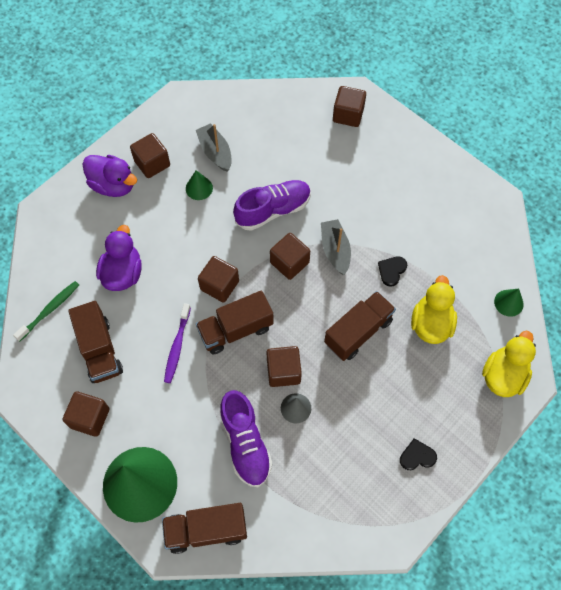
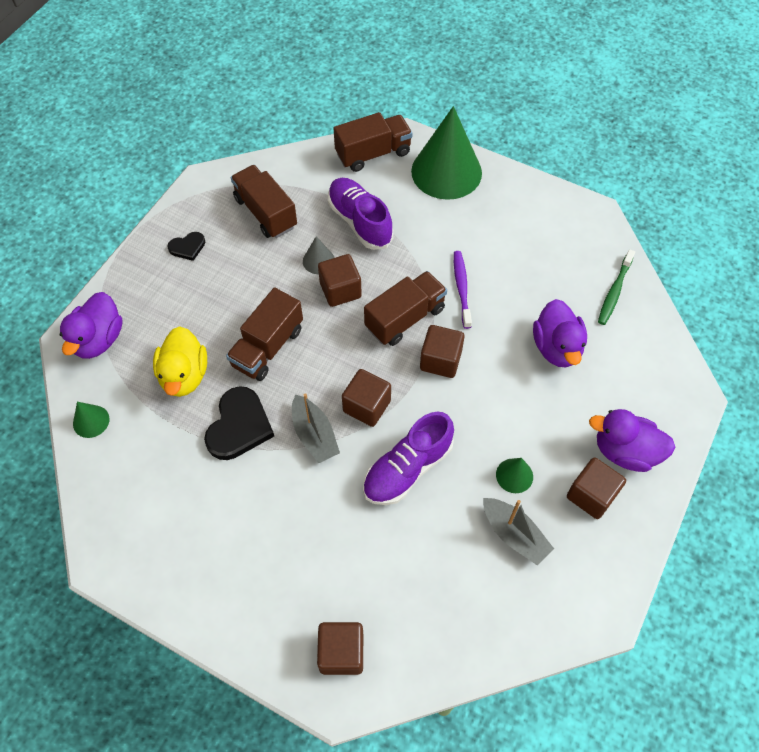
camera: 165 degrees right, 5 degrees down
(90, 418) = (518, 209): brown cube -> none
(99, 350) = (540, 267): brown truck -> brown truck (265, 213)
(391, 271) = (239, 426): black heart -> black heart, size x1.84
(503, 375) = (98, 340): yellow duck -> purple duck

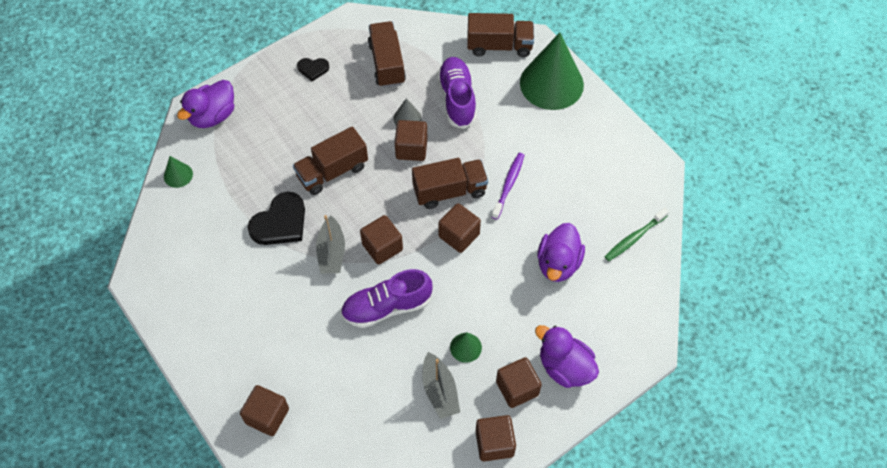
camera: 25 degrees right, 0 degrees up
(184, 375) = (260, 168): yellow duck -> none
(602, 565) = (494, 443): none -> brown cube

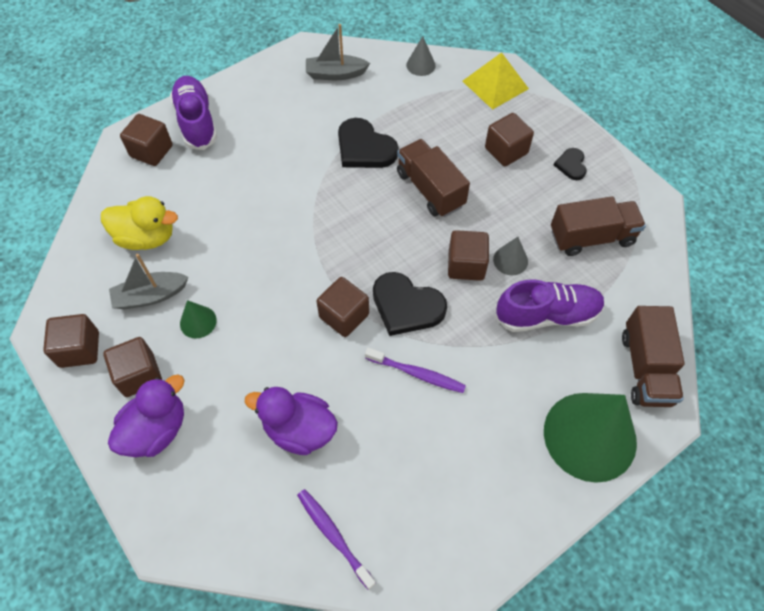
camera: 90 degrees right, 0 degrees up
(178, 175) = (420, 65): green cone -> grey cone
(213, 116) = (495, 85): purple duck -> yellow pyramid
(331, 252) = (326, 193): grey boat -> grey boat (335, 74)
(375, 404) = (147, 237): none -> yellow duck
(382, 247) = (331, 239): brown cube -> brown cube (506, 151)
(387, 307) = (256, 245): purple shoe -> purple shoe (196, 122)
(449, 191) = (406, 306): brown truck -> black heart
(634, 238) = (333, 536): green toothbrush -> purple toothbrush

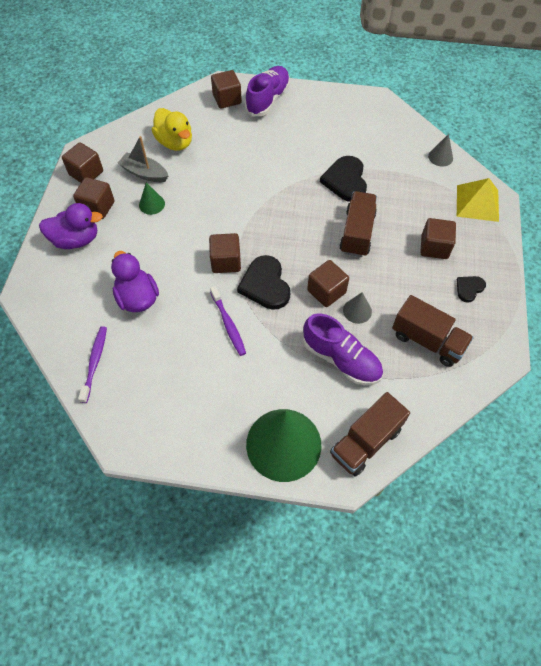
camera: 45 degrees right, 0 degrees up
(335, 74) = (379, 126): grey boat -> none

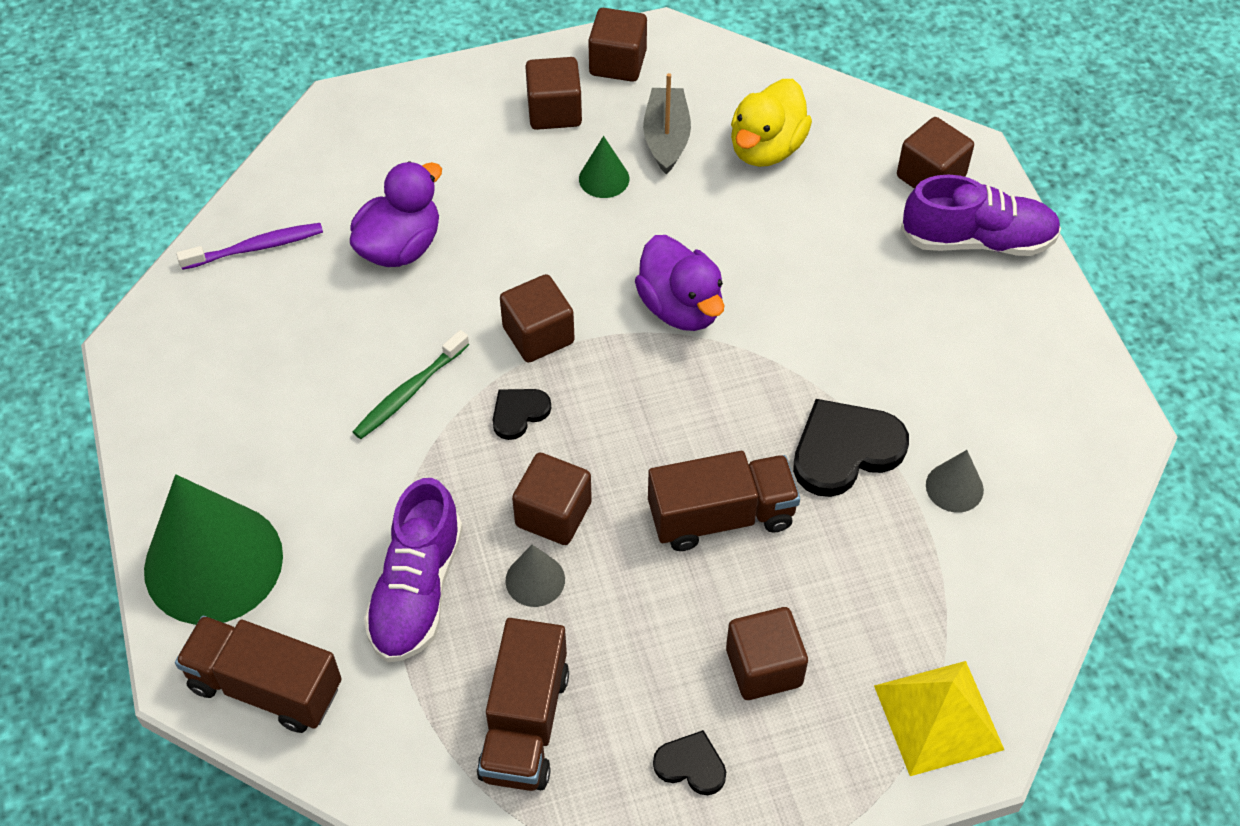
camera: 65 degrees right, 5 degrees down
(76, 240) = (473, 116): purple duck -> purple duck (680, 307)
(228, 324) = (409, 392): purple toothbrush -> green toothbrush
(265, 285) = (519, 413): black heart -> black heart, size x0.54
(440, 157) = (1028, 603): grey cone -> grey cone (954, 487)

